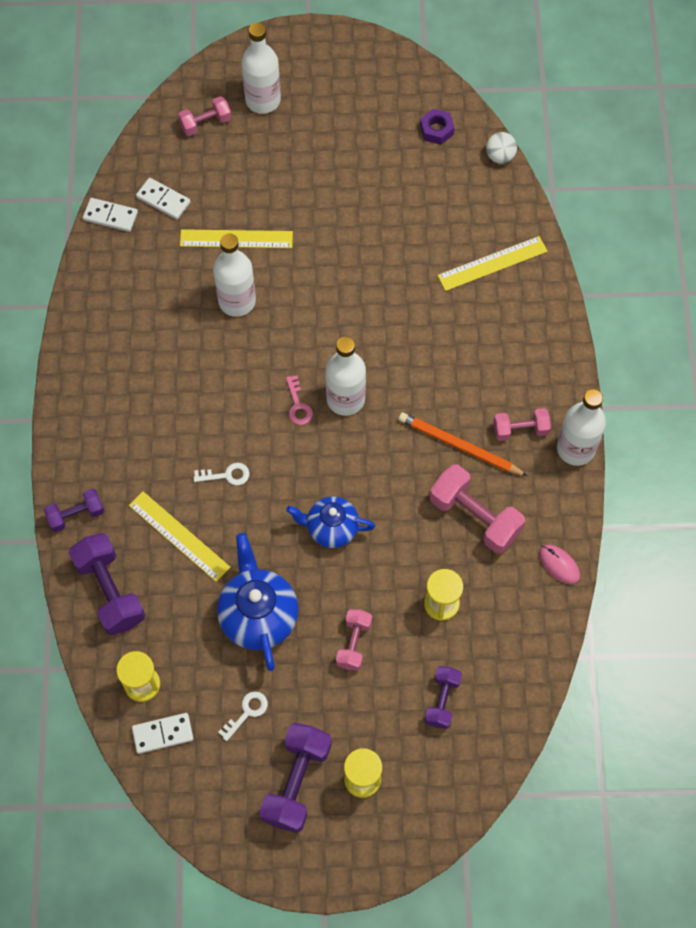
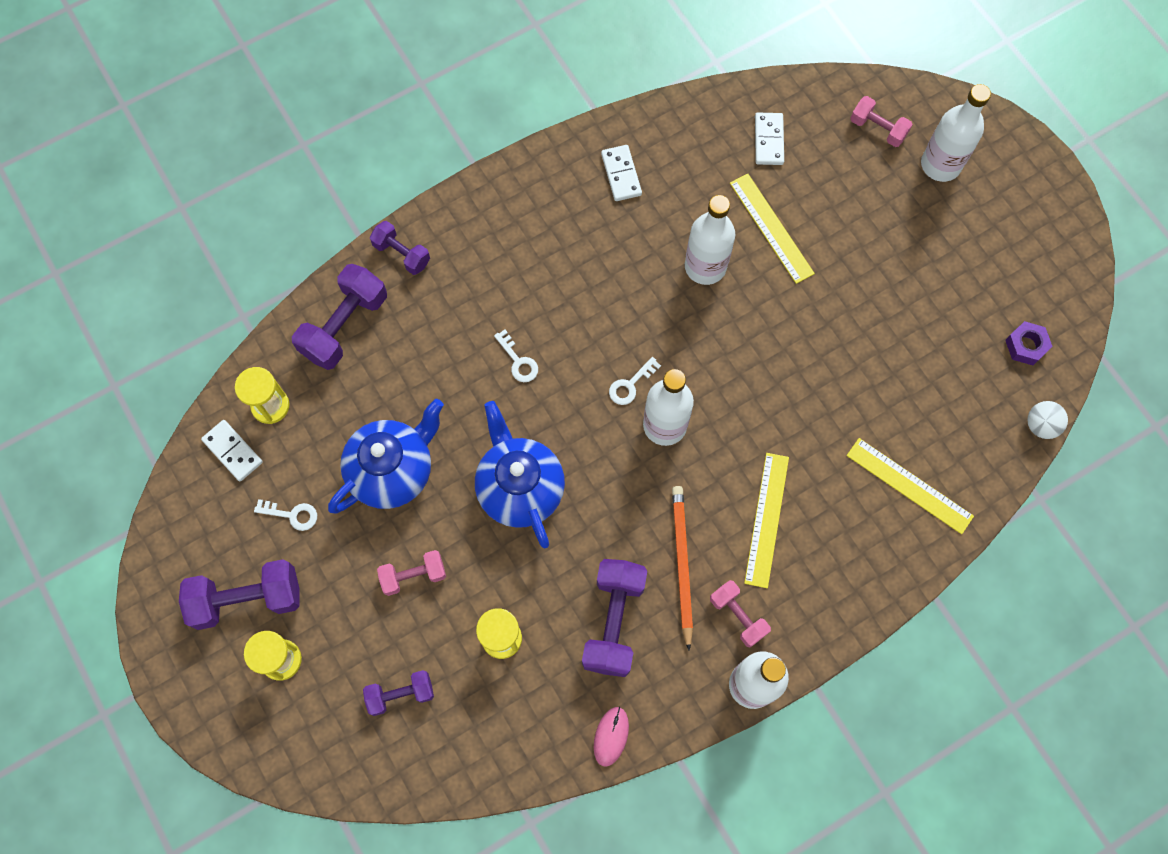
camera: 60 degrees right, 5 degrees up
(110, 216) = (720, 105): white domino -> white domino (621, 174)
(179, 536) = (432, 354): yellow ruler -> yellow ruler (767, 519)
(298, 405) = (630, 385): pink key -> white key
(331, 528) = (520, 488): blue teapot -> blue teapot, size x1.51
(475, 517) = (614, 621): pink dumbbell -> purple dumbbell

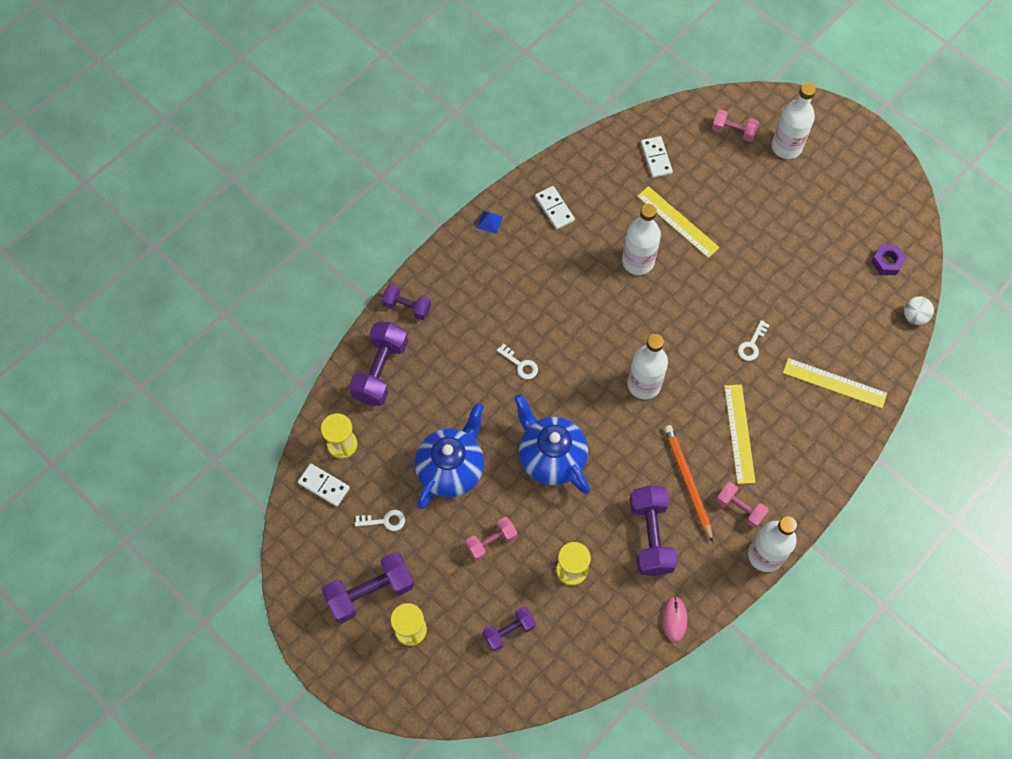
camera: 15 degrees left, 5 degrees down
(535, 172) = (489, 222): none -> blue pyramid
(630, 385) = (609, 361): white key -> white key (752, 344)

